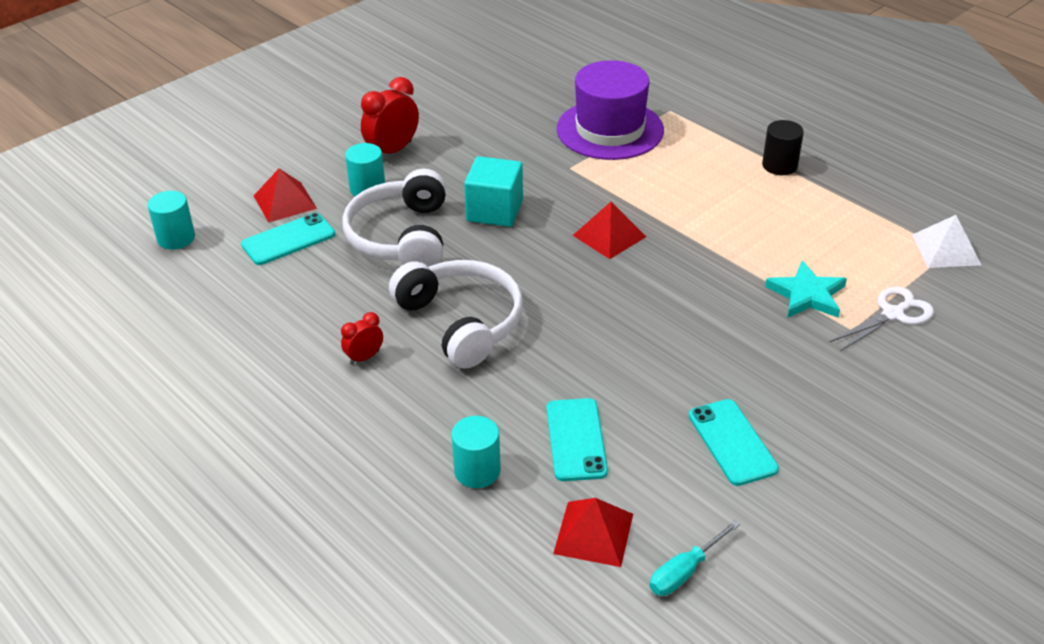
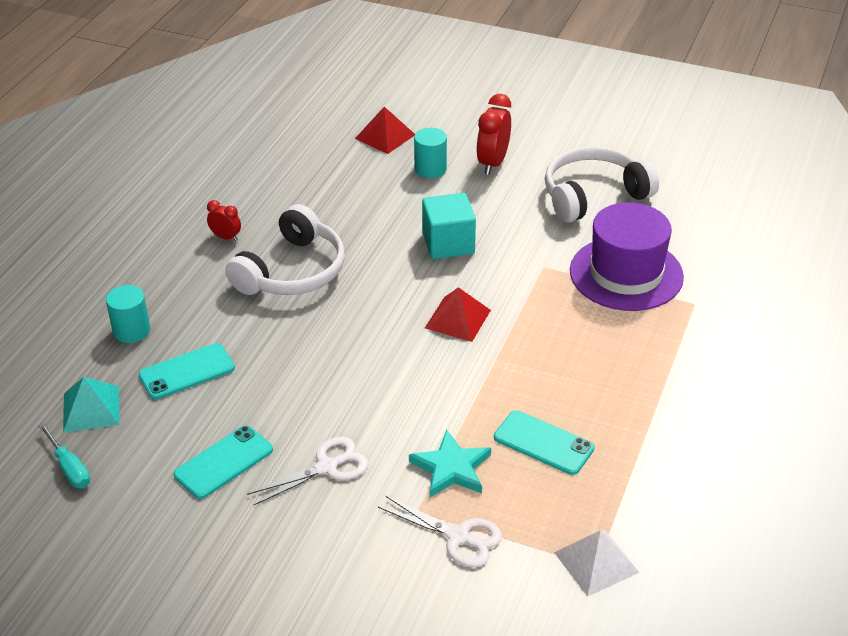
camera: 65 degrees right, 0 degrees up
(176, 238) = (309, 106): turquoise cylinder -> none
(288, 240) = (340, 155): turquoise phone -> turquoise phone (543, 443)
(392, 150) = (493, 163): red clock -> red clock turned 90 degrees counterclockwise
(401, 237) = (379, 206): white headphones -> white headphones (593, 195)
(593, 533) = (91, 409): red pyramid -> turquoise pyramid
(684, 572) = (69, 468): turquoise screwdriver -> turquoise screwdriver turned 150 degrees counterclockwise
(771, 371) = (327, 467): none -> white scissors
(779, 165) = (656, 403): black cylinder -> none

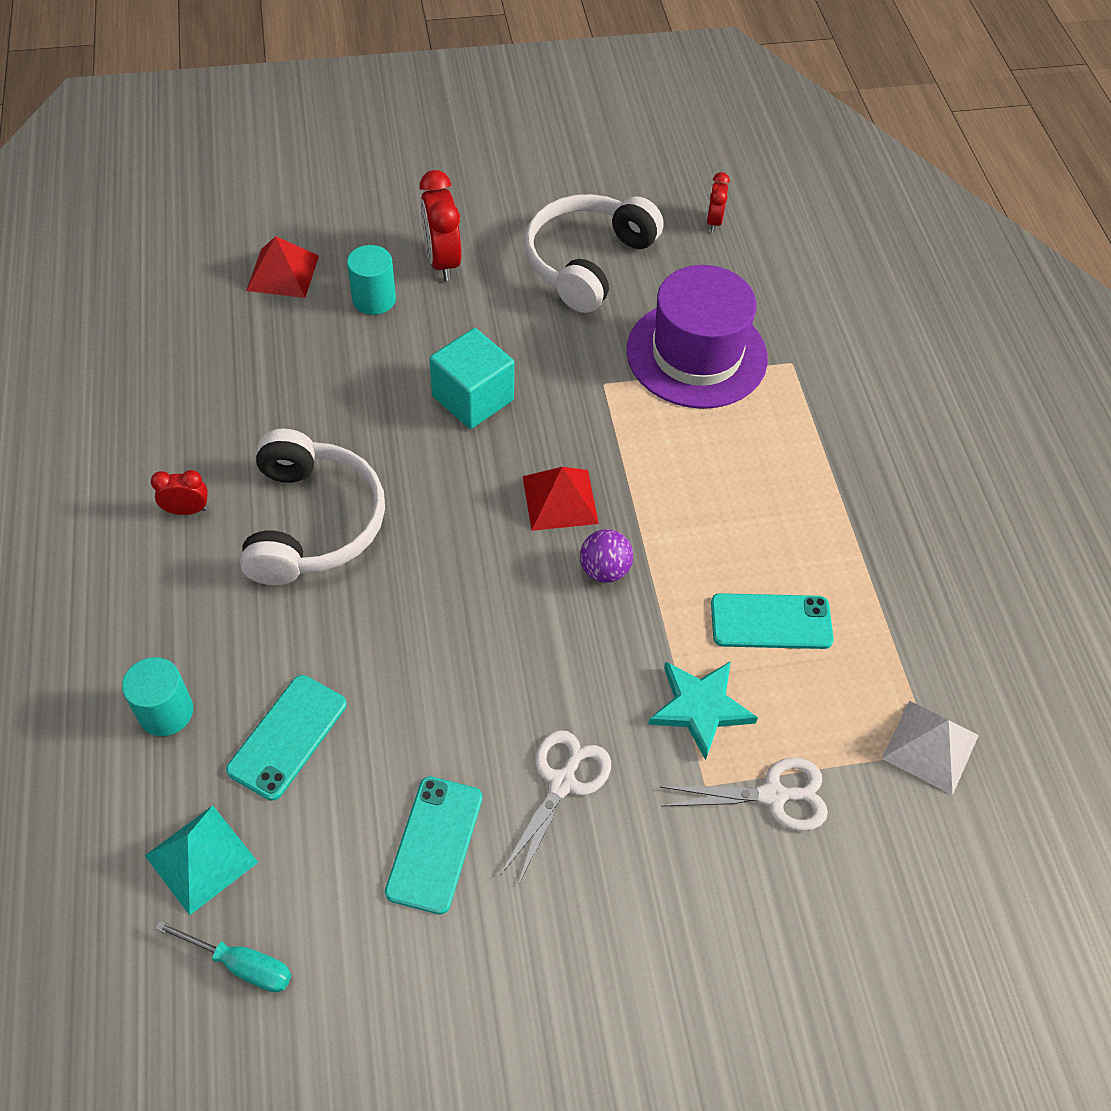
camera: 35 degrees left, 15 degrees up
(453, 368) = (604, 570): none -> purple ball
(709, 202) = (713, 221): none -> red clock

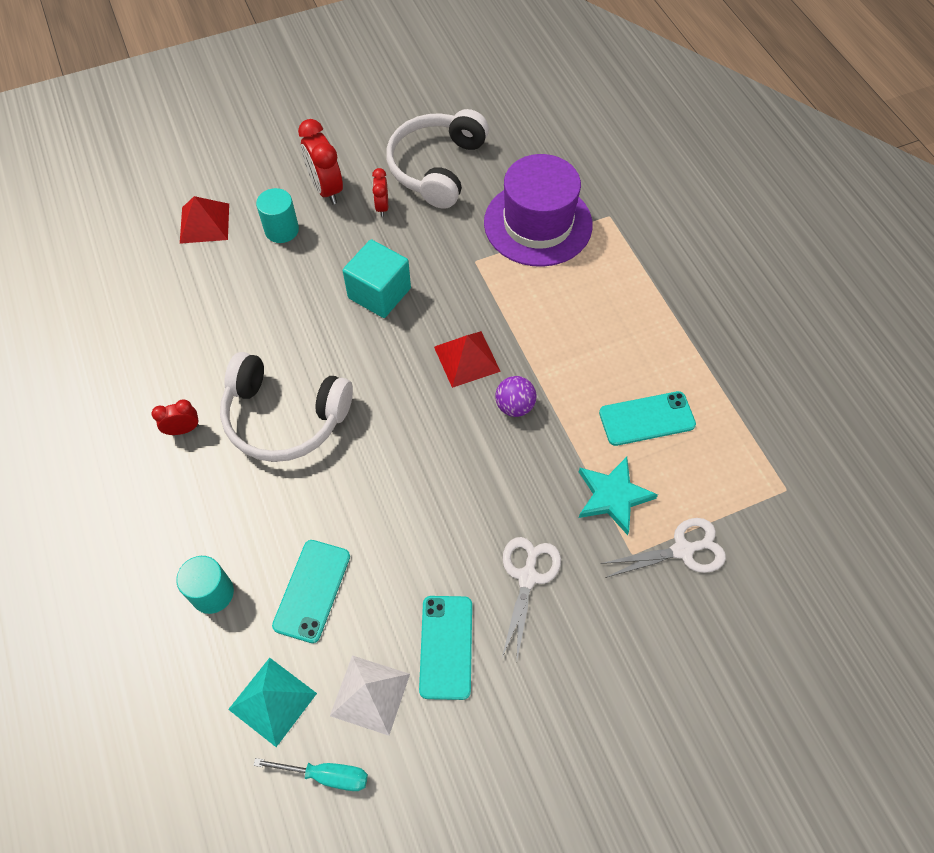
camera: 10 degrees left, 5 degrees up
(313, 522) = (284, 418): white headphones -> white headphones turned 120 degrees clockwise
(713, 221) = (523, 117): red clock -> red clock (382, 207)
(930, 746) = (784, 487): white pyramid -> white pyramid (370, 694)

